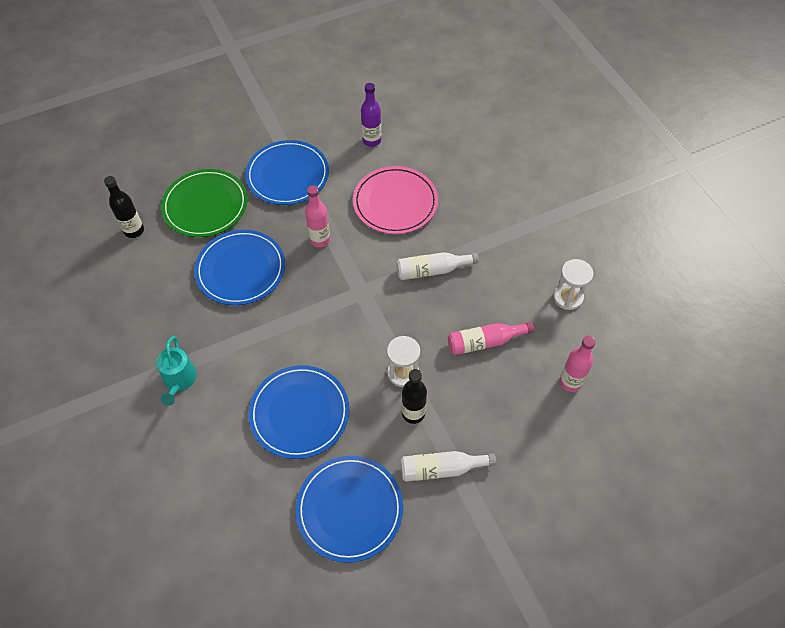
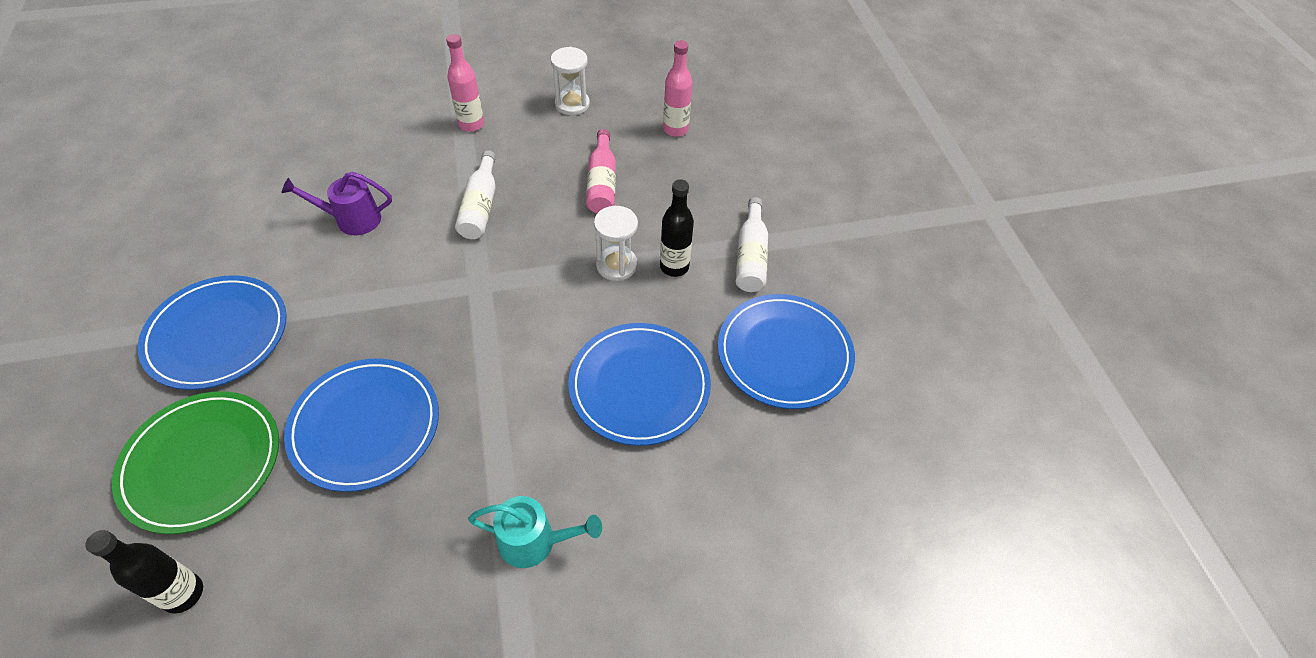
camera: 80 degrees left, 5 degrees down
(320, 240) = (366, 315): pink bottle -> pink bottle (471, 124)
(371, 141) = (224, 223): purple bottle -> none
(395, 202) = (352, 219): pink plate -> purple watering can

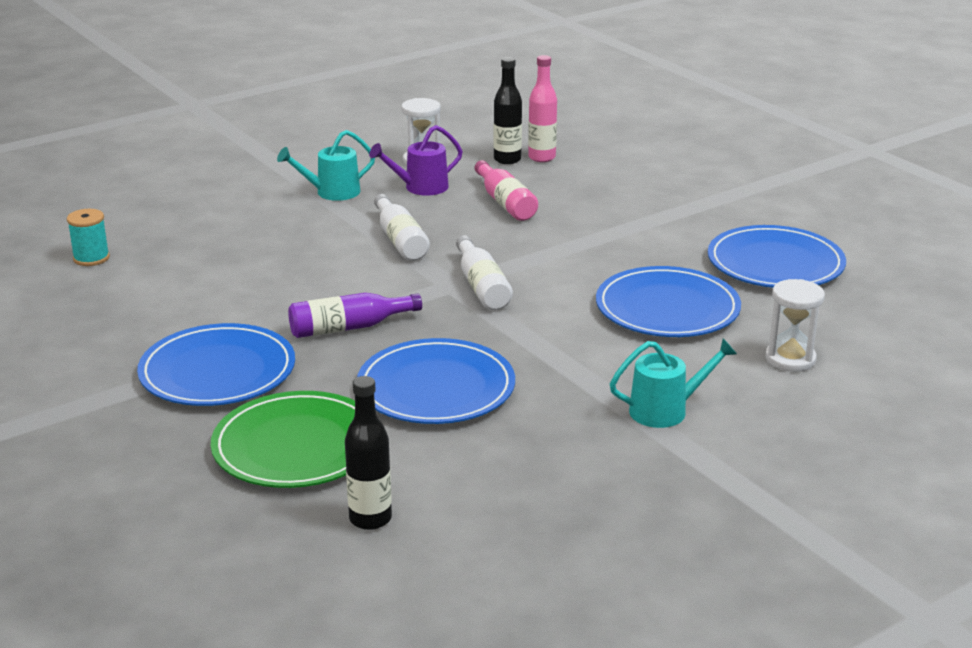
camera: 20 degrees left, 25 degrees down
(235, 152) = (91, 258): none -> turquoise spool
(352, 219) = (275, 274): purple watering can -> purple watering can (420, 188)
(356, 313) = (349, 327): none -> purple bottle
(471, 124) = (332, 192): pink bottle -> turquoise watering can
(616, 265) = (572, 247): white hourglass -> white hourglass (790, 359)
(674, 267) = (627, 237): black bottle -> black bottle (507, 159)
(751, 256) = (690, 217): white bottle -> white bottle (482, 286)

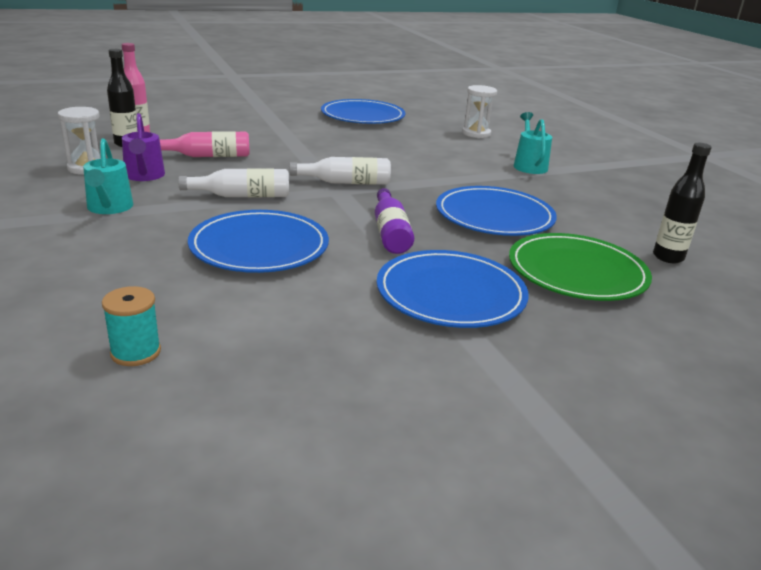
camera: 80 degrees left, 0 degrees up
(667, 308) = (406, 145): blue plate -> blue plate (259, 246)

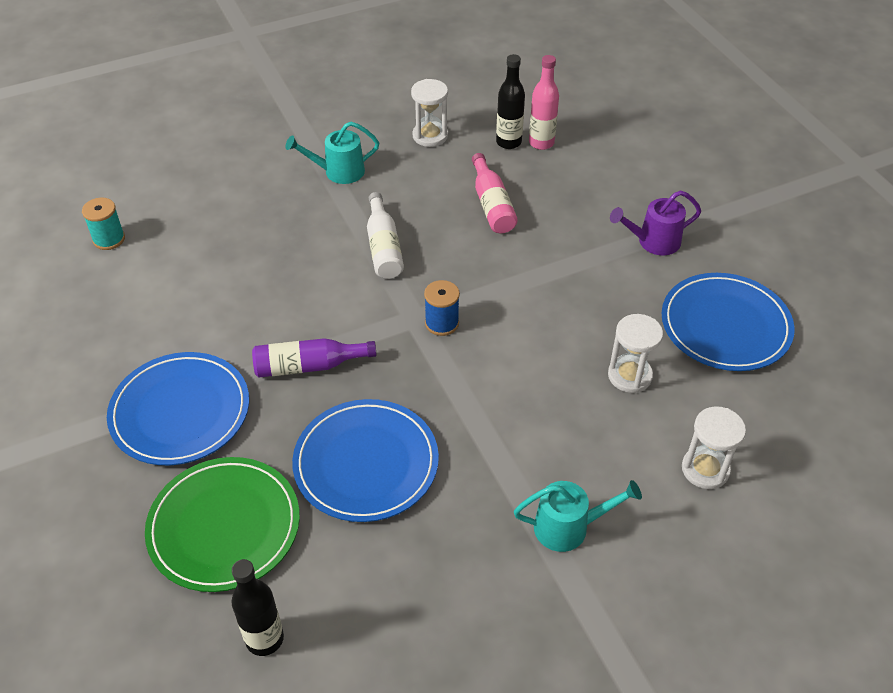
camera: 90 degrees right, 20 degrees up
(144, 176) = (419, 174): purple watering can -> purple watering can (653, 242)
(259, 246) = (269, 275): blue plate -> none
(346, 182) = (442, 323): white bottle -> blue spool
(404, 140) = (629, 376): none -> white hourglass

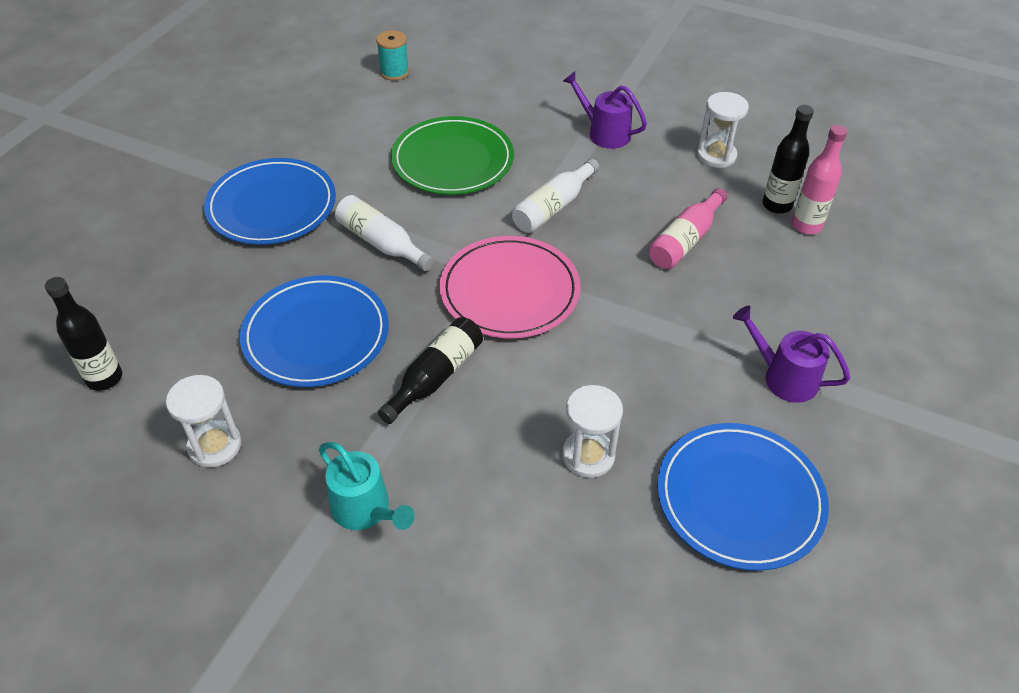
camera: 50 degrees right, 0 degrees up
(224, 526) = (188, 293): green plate -> green plate (452, 160)
(308, 366) = (381, 243): purple bottle -> white bottle
(338, 172) = (604, 133): turquoise watering can -> purple watering can
(442, 323) = (509, 291): blue spool -> pink plate
(482, 414) = (435, 377): none -> black bottle
(705, 469) = (531, 583): white hourglass -> white hourglass (215, 446)

